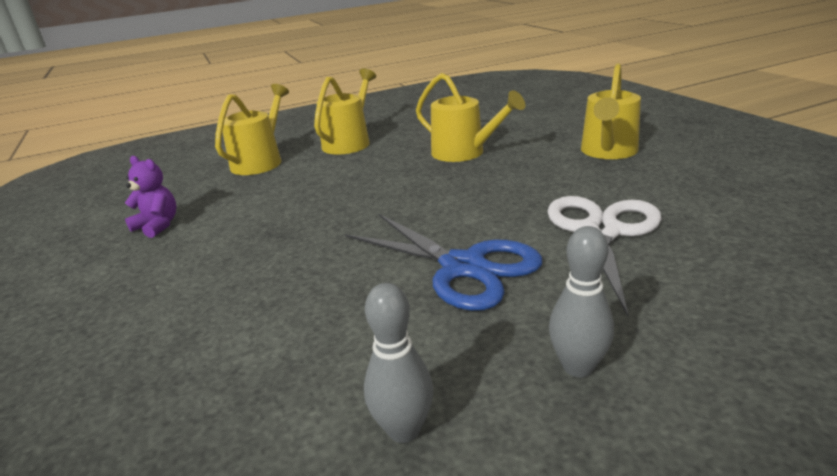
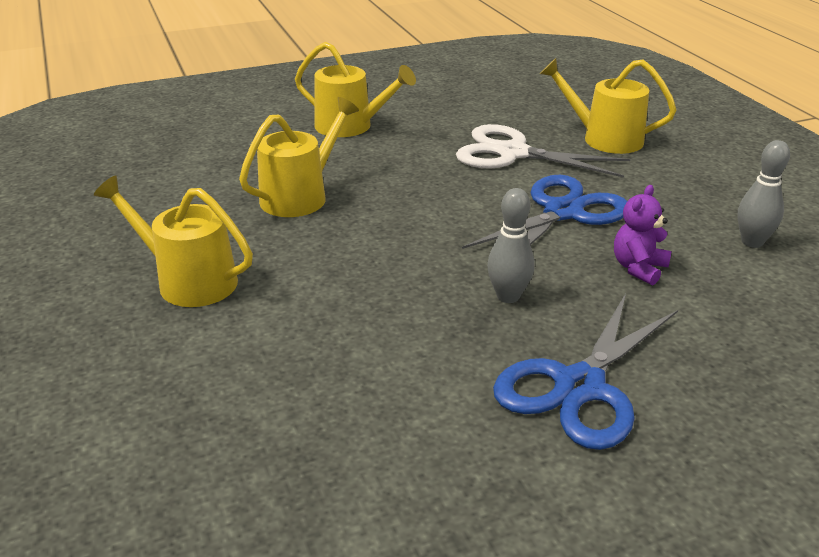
camera: 90 degrees left, 5 degrees up
(158, 226) = (430, 442): purple teddy bear -> purple teddy bear (638, 268)
(176, 279) = (579, 386): none -> blue scissors
(260, 161) = (211, 368): yellow watering can -> yellow watering can (605, 139)
(577, 367) = (679, 183): grey bowling pin -> grey bowling pin (508, 296)

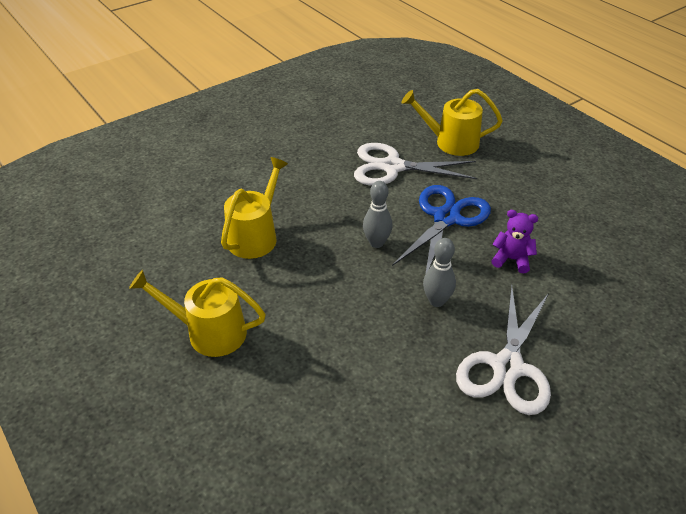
camera: 15 degrees left, 10 degrees up
(350, 126) = (263, 159): yellow watering can -> none
(579, 386) = (507, 367): blue scissors -> white scissors
(638, 268) = (511, 259): purple teddy bear -> purple teddy bear turned 90 degrees clockwise
(752, 242) = (575, 222): grey bowling pin -> grey bowling pin (376, 243)

